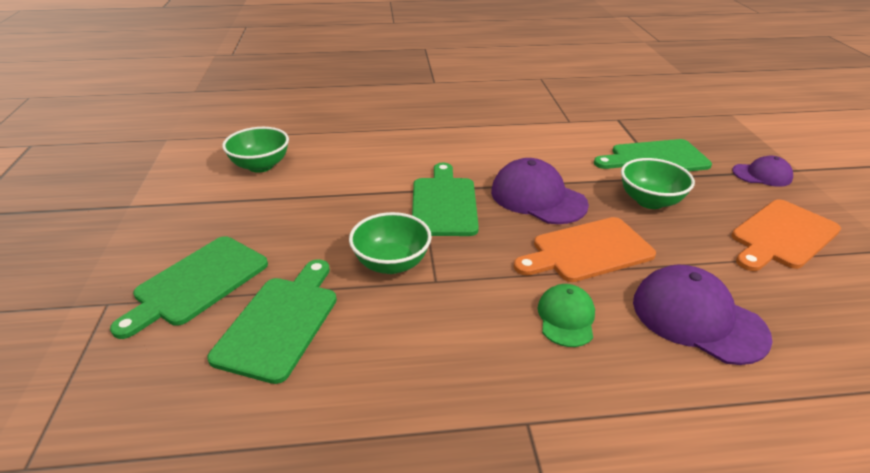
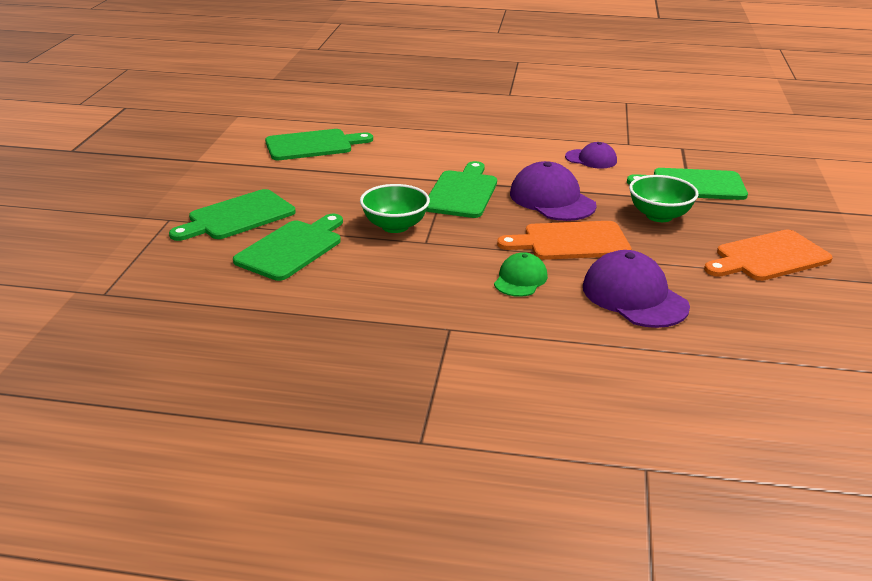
camera: 15 degrees right, 5 degrees down
(261, 166) = (313, 145): green bowl -> green cutting board
(762, 175) = (795, 211): purple cap -> purple cap (591, 159)

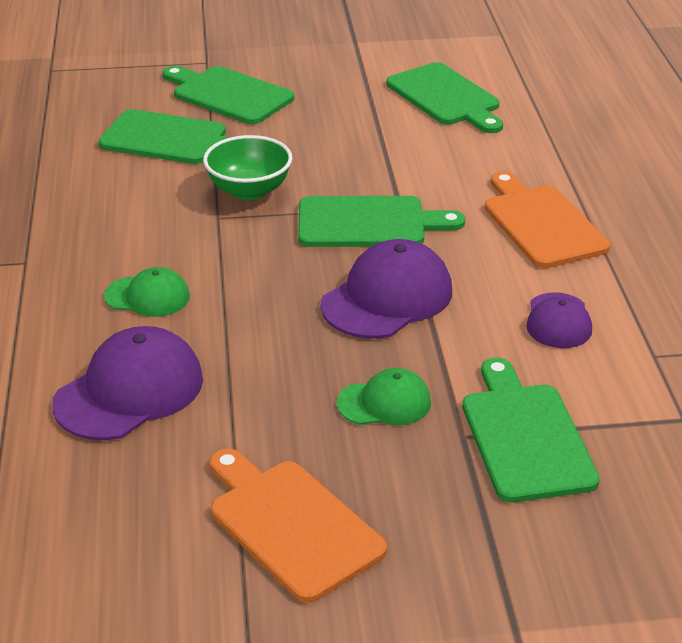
camera: 75 degrees right, 5 degrees up
(571, 241) = (263, 326): orange cutting board -> orange cutting board (541, 223)
(659, 216) = (384, 403): green bowl -> green cap

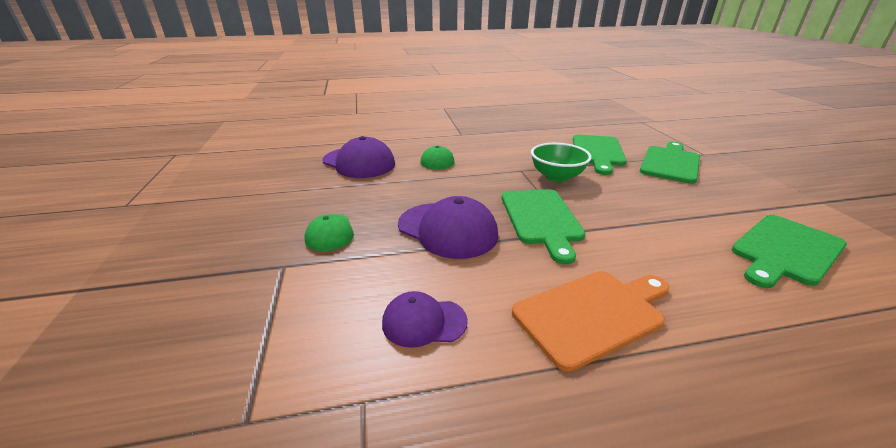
camera: 85 degrees right, 5 degrees down
(291, 525) = (235, 208): orange cutting board -> none
(525, 436) = (268, 297): green cutting board -> none

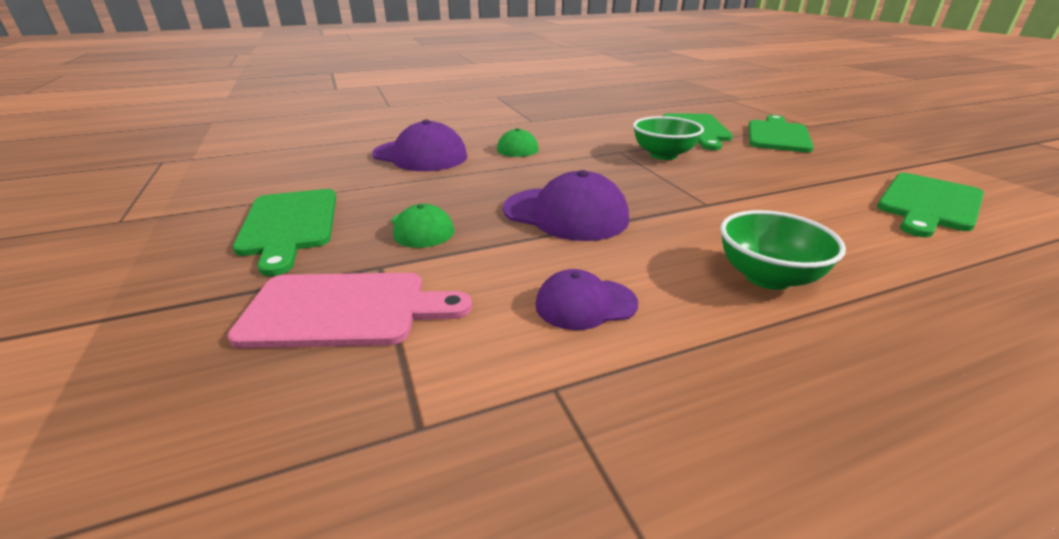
camera: 10 degrees left, 0 degrees up
(240, 303) = (344, 310): none -> pink cutting board
(541, 219) = (667, 195): green cutting board -> green cutting board (289, 225)
(592, 314) = (767, 277): orange cutting board -> green bowl

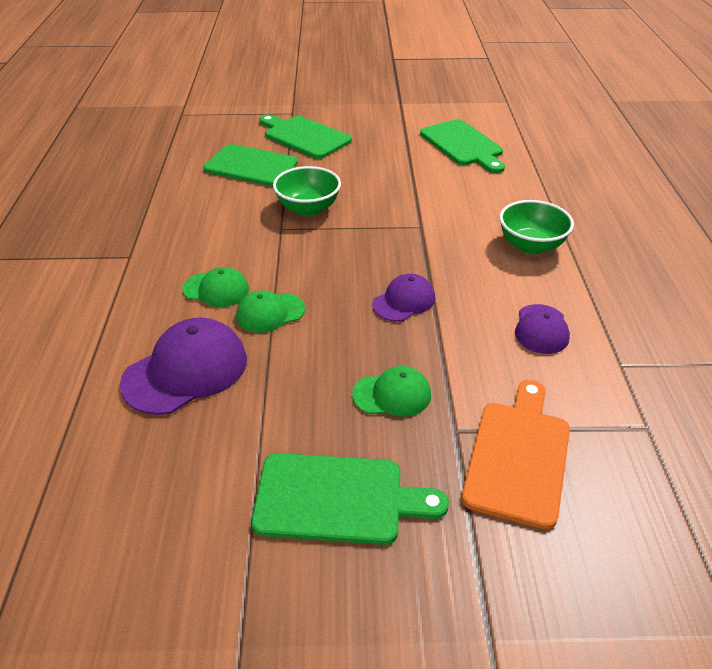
camera: 70 degrees left, 10 degrees up
(344, 310) = (518, 456): pink cutting board -> orange cutting board
(502, 167) = (270, 313): none -> green cap
(565, 214) = (404, 301): purple cap -> purple cap, size x0.59

